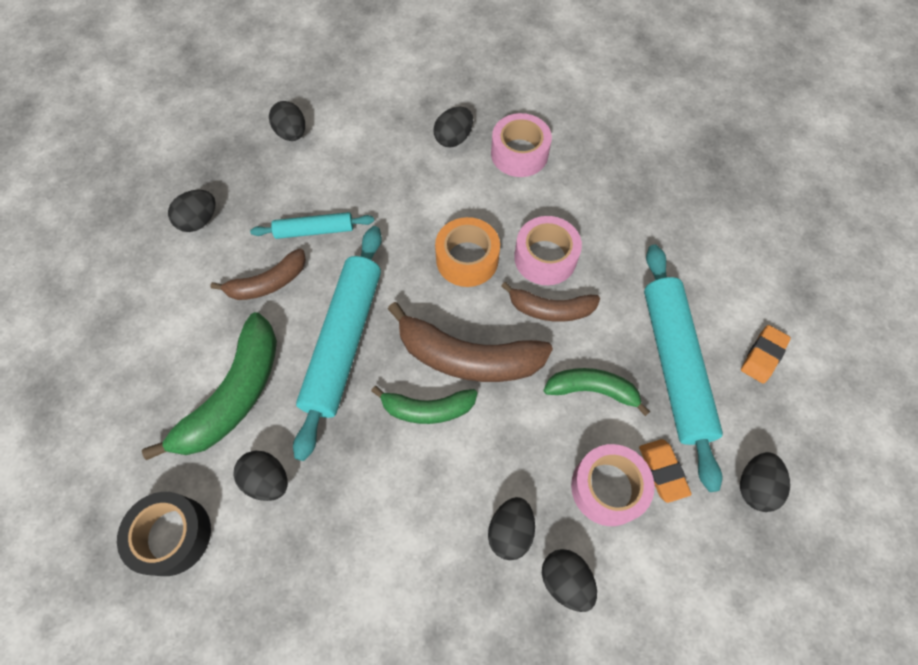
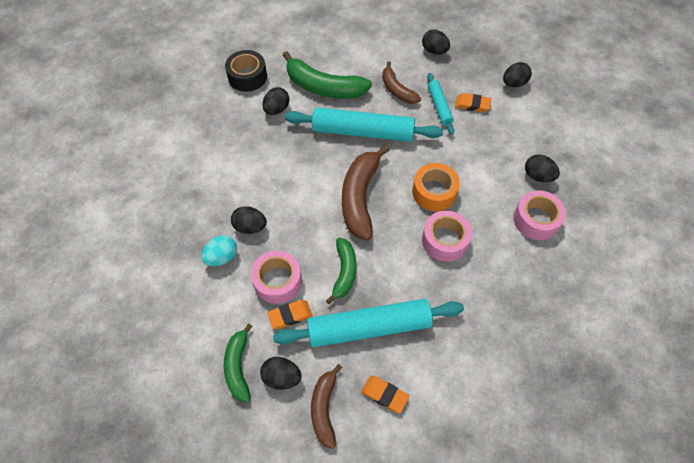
camera: 85 degrees right, 5 degrees down
(320, 189) = (472, 105): none -> orange eraser
(427, 409) = (323, 179): green banana -> green banana (238, 366)
(550, 309) = (402, 245): brown banana -> brown banana (324, 408)
(565, 580) = (222, 257): black egg -> turquoise egg

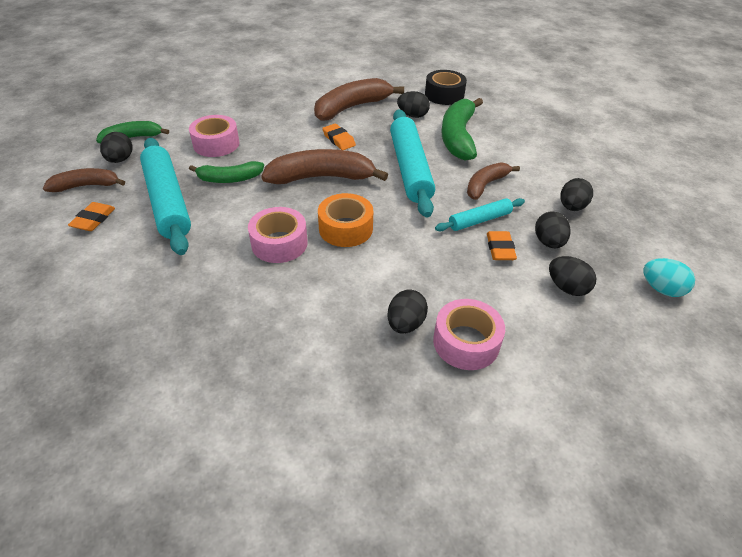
camera: 75 degrees right, 15 degrees down
(222, 257) = (238, 114): turquoise egg -> turquoise egg (661, 289)
(245, 153) = (352, 107): none -> brown banana
(250, 227) = (271, 122): black egg -> black egg (548, 242)
(290, 315) = (181, 155): orange eraser -> orange eraser (338, 140)
(536, 220) = (329, 326): pink tape -> pink tape (466, 342)

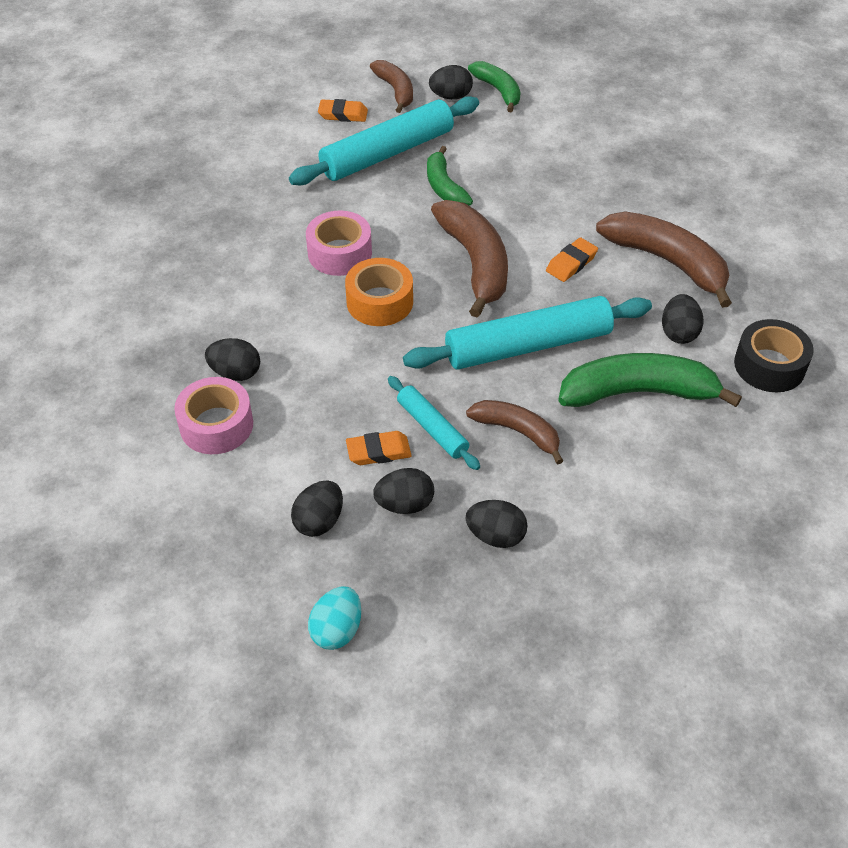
camera: 80 degrees right, 5 degrees up
(216, 144) = (513, 157): pink tape -> none

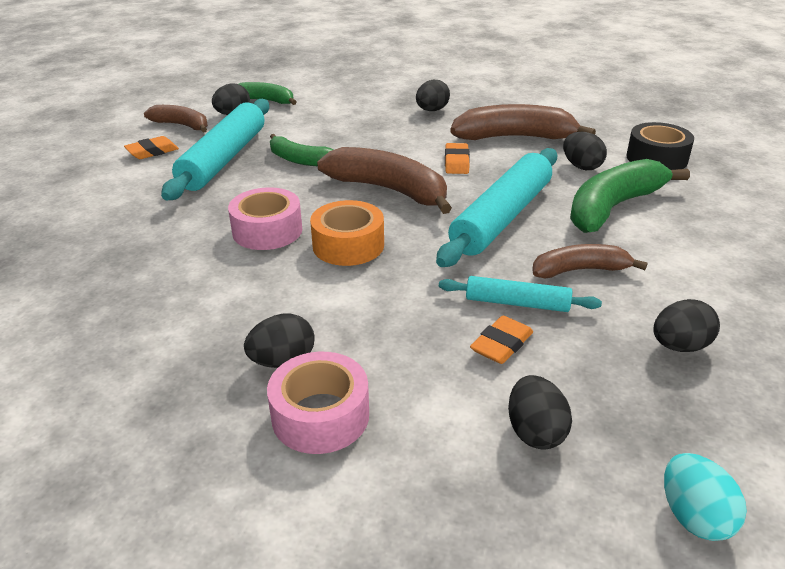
camera: 40 degrees left, 15 degrees down
(404, 504) = (582, 369): black egg -> black egg (432, 110)

